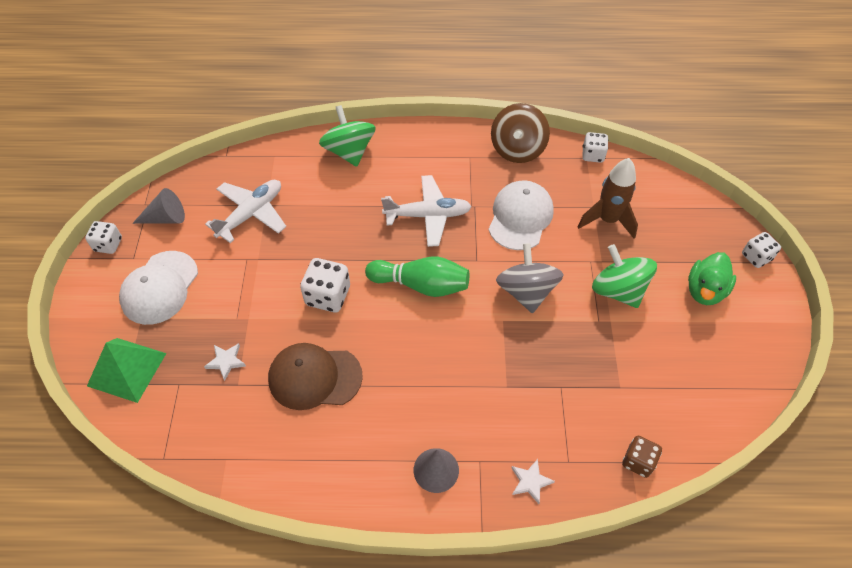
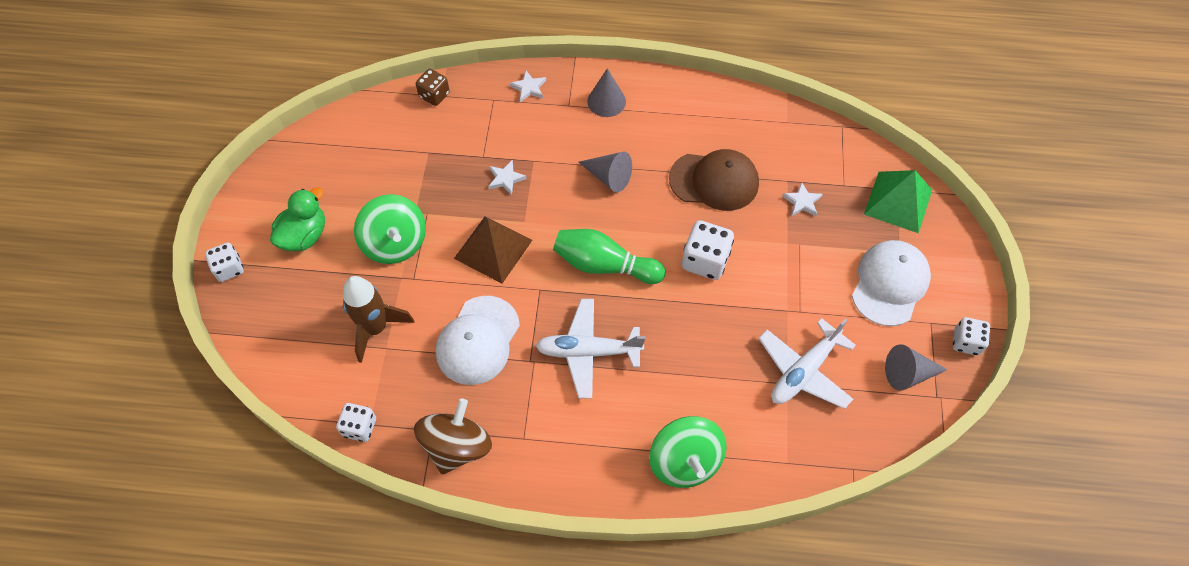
camera: 175 degrees left, 5 degrees up
(425, 373) = (608, 177): none -> grey cone
(526, 291) = (493, 249): grey spinning top -> brown pyramid
(530, 363) = (506, 179): none -> white star

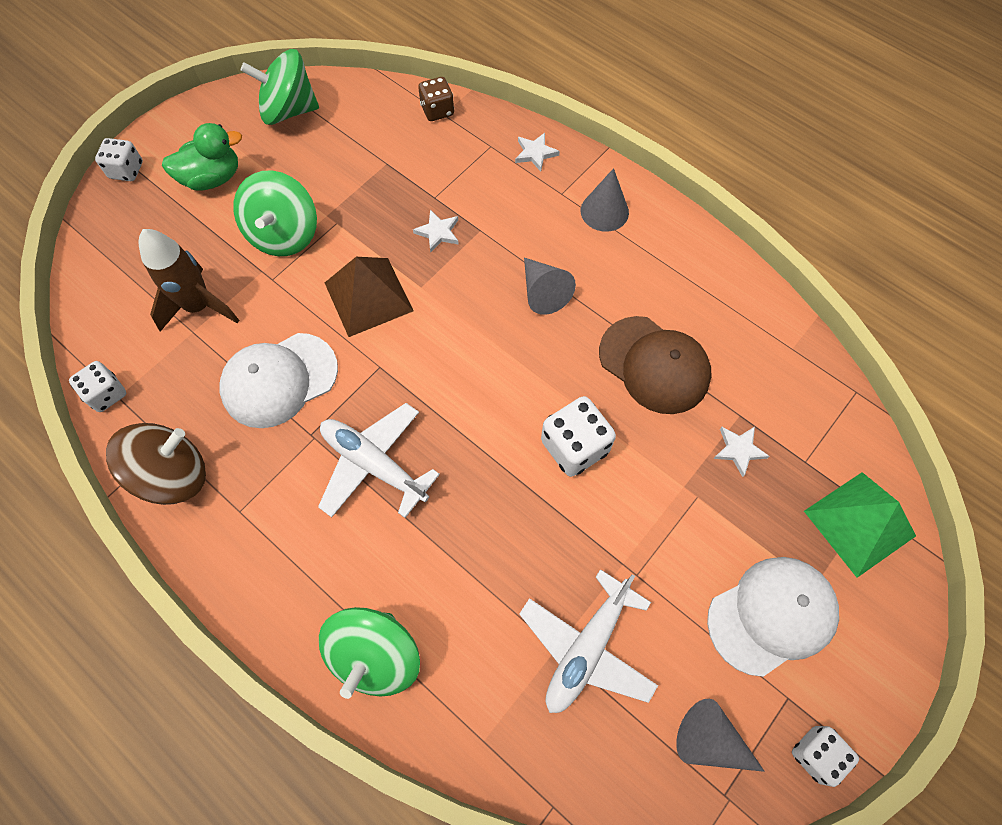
camera: 35 degrees right, 5 degrees up
(321, 155) = (289, 110): none -> green spinning top
(604, 265) = (464, 383): green bowling pin -> none
(804, 371) = (587, 647): white plane -> white plane turned 45 degrees counterclockwise

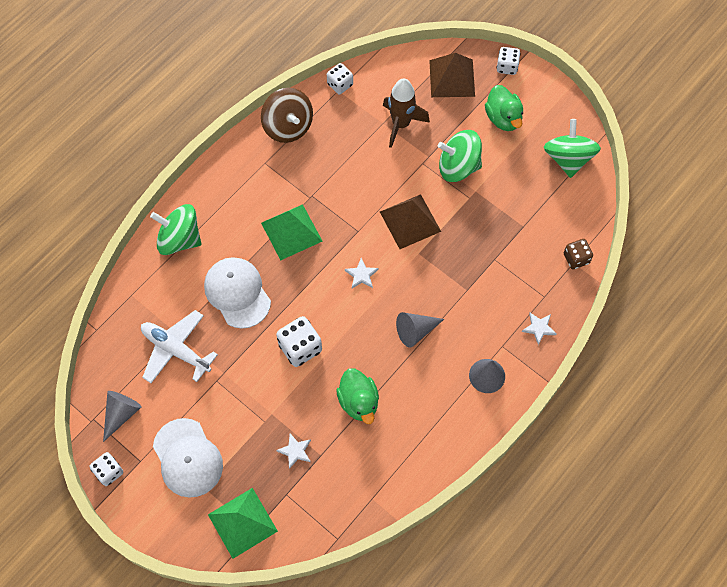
camera: 90 degrees right, 0 degrees up
(130, 238) = (452, 78): none -> brown pyramid
(279, 380) = (348, 175): white cap -> white cap (237, 293)
(374, 464) = (291, 232): white plane -> green pyramid
(438, 232) = (463, 262): white star -> white star (361, 275)
(654, 365) = (358, 402): brown cap -> green duck

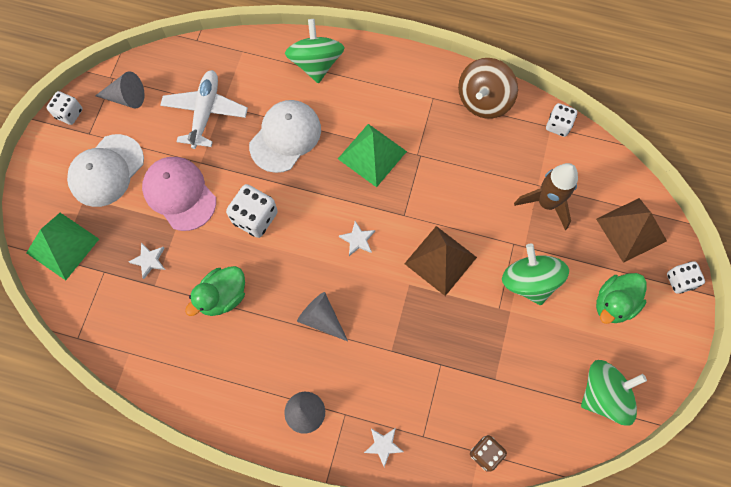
camera: 65 degrees right, 5 degrees up
(245, 402) = (179, 194): none -> pink cap

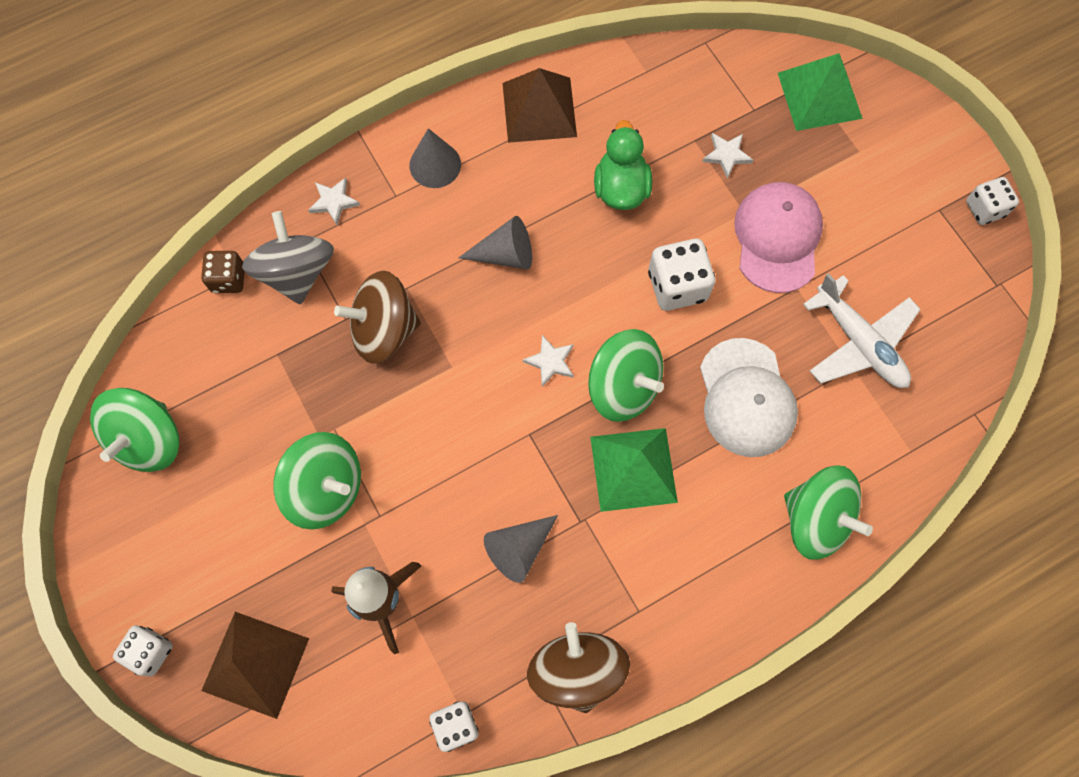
camera: 135 degrees right, 0 degrees up
(106, 171) = (873, 192): white cap -> none
(126, 97) = (956, 279): grey cone -> grey cone (519, 549)
(179, 194) = (777, 238): pink cap -> pink cap turned 90 degrees counterclockwise
(336, 195) = (623, 387): none -> green spinning top
(426, 337) = (384, 330): none -> brown spinning top
(440, 260) = (442, 422): brown pyramid -> brown pyramid (539, 109)
(443, 419) = (296, 272): none -> grey spinning top
(614, 303) = (210, 551): green duck -> none

